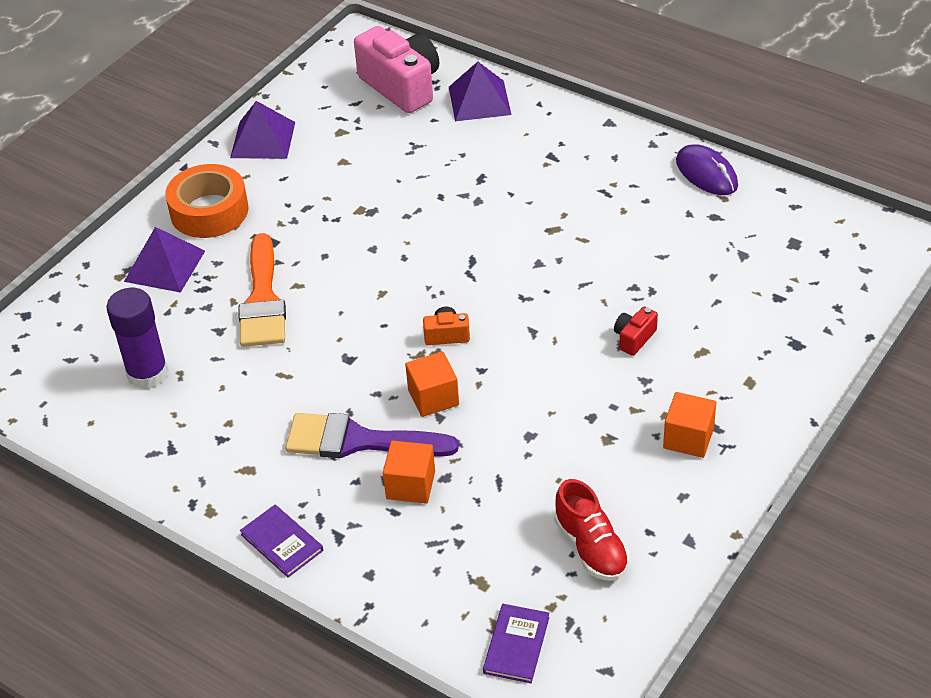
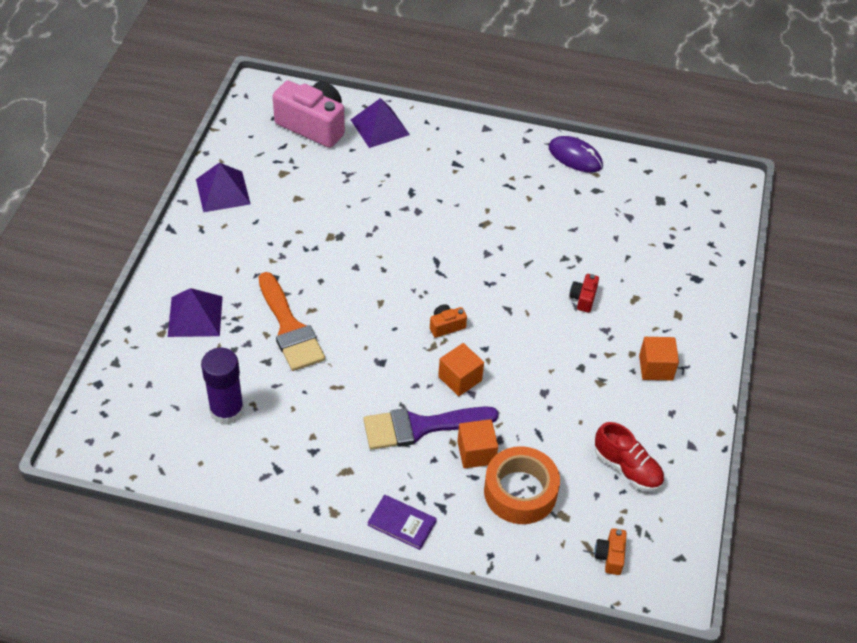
camera: 25 degrees left, 5 degrees up
(209, 211) = (209, 261): orange tape -> orange tape (520, 492)
(516, 645) = (610, 556): purple book -> orange camera

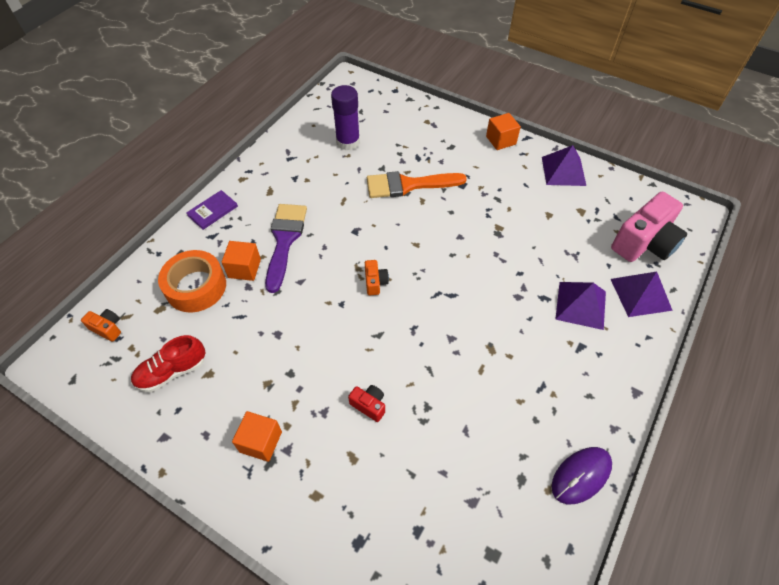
camera: 110 degrees right, 5 degrees up
(195, 316) = (436, 139): purple pyramid -> purple pyramid (580, 305)
(460, 379) = (317, 277): orange cube -> orange cube (501, 140)

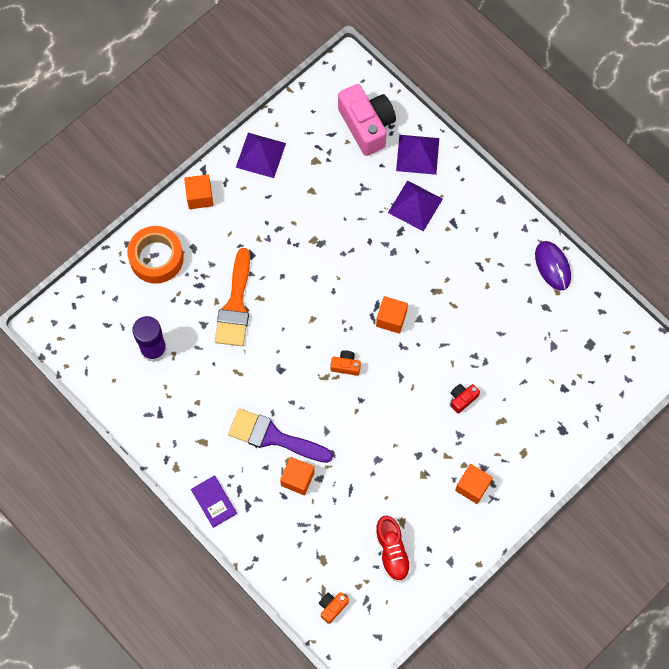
camera: 75 degrees left, 15 degrees up
(196, 287) = (306, 525): orange tape -> orange tape (156, 258)
(441, 311) = (391, 319): none -> orange cube

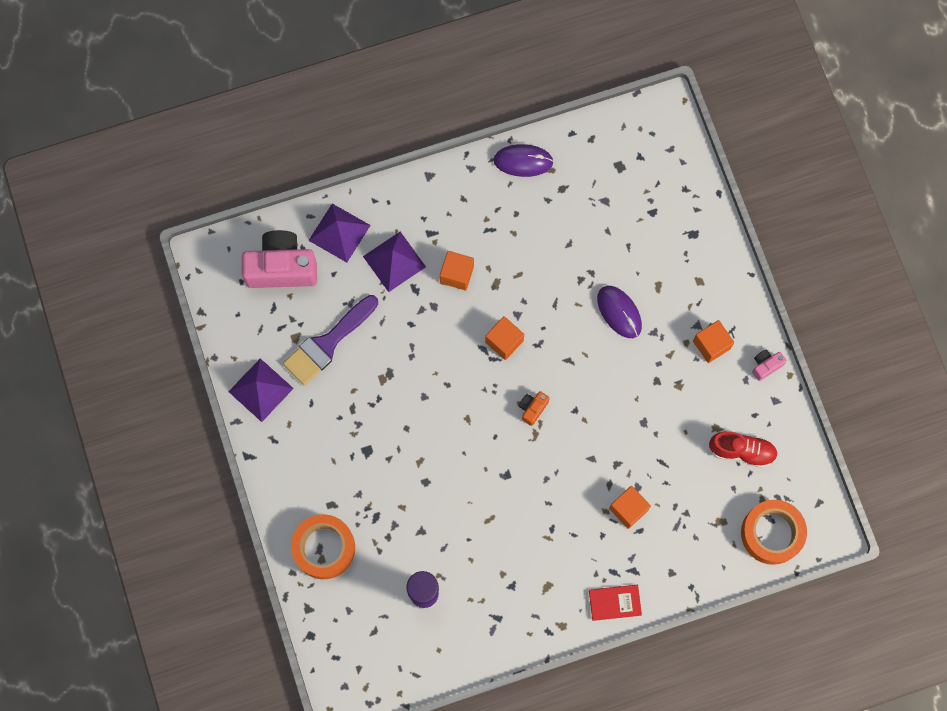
camera: 65 degrees left, 5 degrees up
(199, 196) = (276, 473): orange cube -> orange cube (457, 274)
(214, 501) = (614, 602): purple book -> red book
(235, 305) = (415, 489): orange brush -> none
(273, 437) = (574, 513): purple brush -> purple brush (327, 343)
(332, 607) = (771, 533): orange camera -> orange tape
(462, 399) = (619, 312): red camera -> purple mouse
(477, 540) = (766, 366): none -> pink camera

